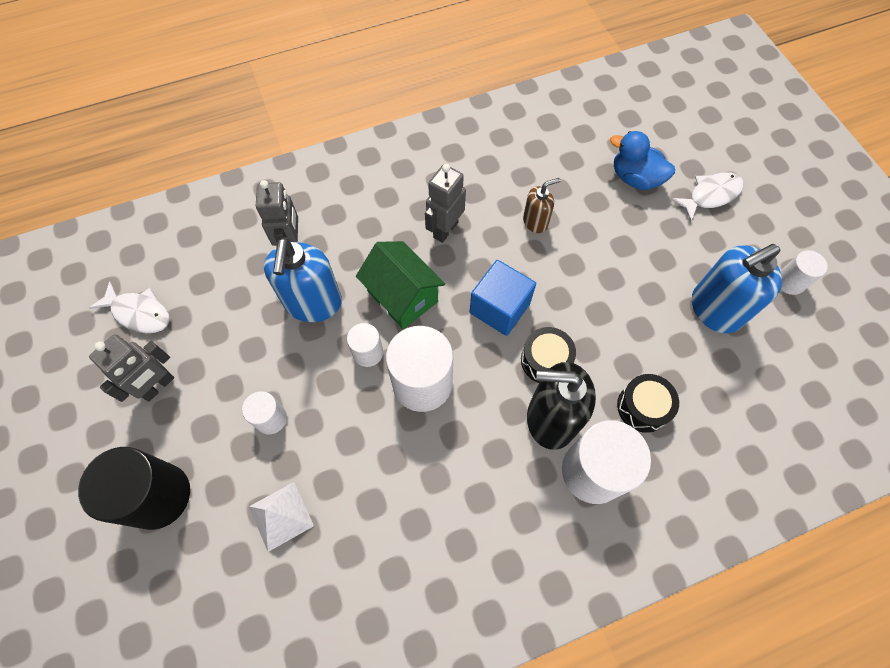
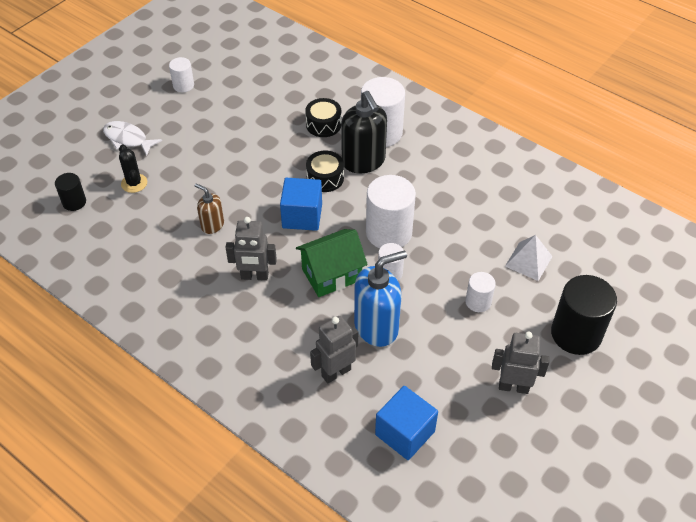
camera: 120 degrees left, 15 degrees down
(139, 313) = (473, 444): white fish -> none
(194, 266) = (405, 433): none -> blue cube
(402, 296) = (331, 274): green house -> green house turned 45 degrees clockwise
(633, 124) = (74, 202): none -> black cylinder
(635, 178) = (134, 183): blue duck -> black cactus
(715, 309) = (229, 112): blue soap dispenser -> none

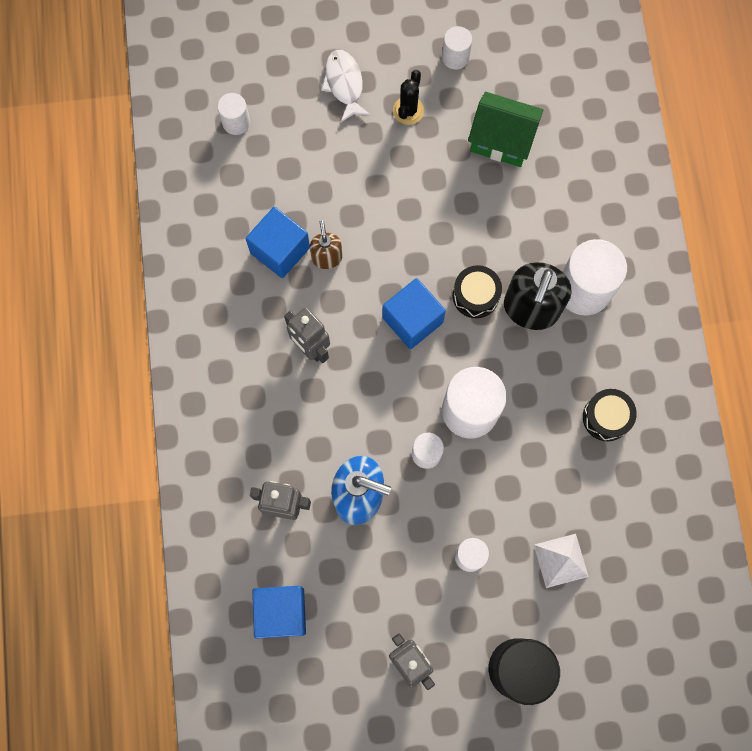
camera: 45 degrees right, 25 degrees up
(74, 202) = (236, 122): black cylinder -> white cylinder
(134, 183) = (304, 145): black cactus -> black cactus (408, 110)
(177, 243) = (280, 250): none -> blue cube
(323, 124) = (539, 229): black drum -> black drum (606, 417)
(331, 274) = (375, 407): green house -> green house (501, 140)

